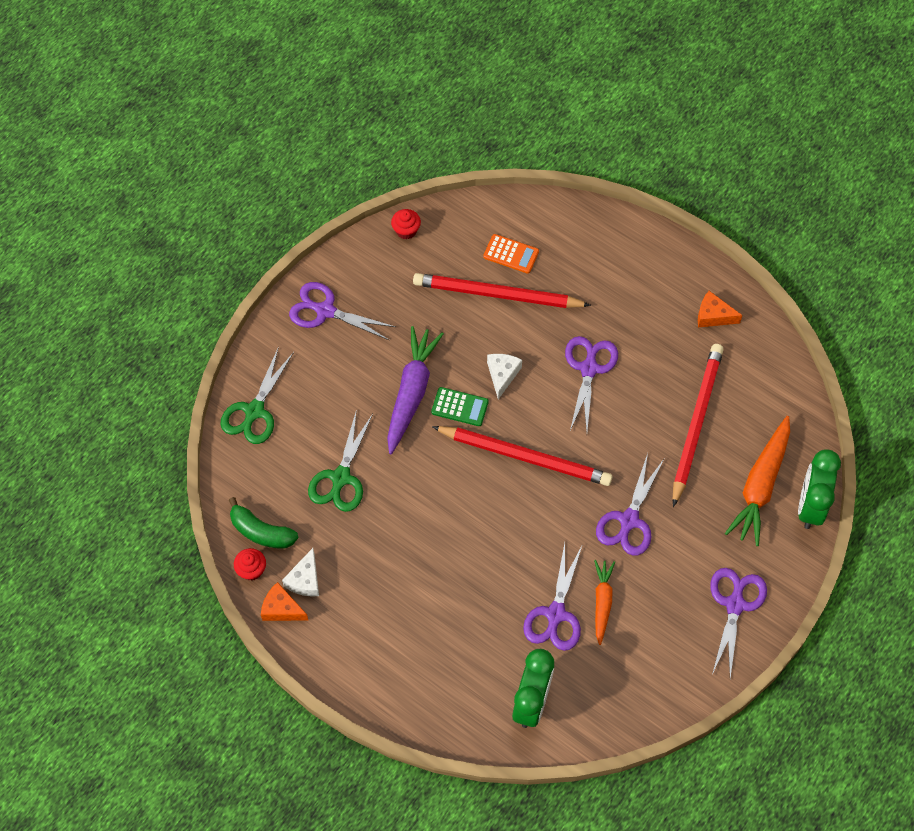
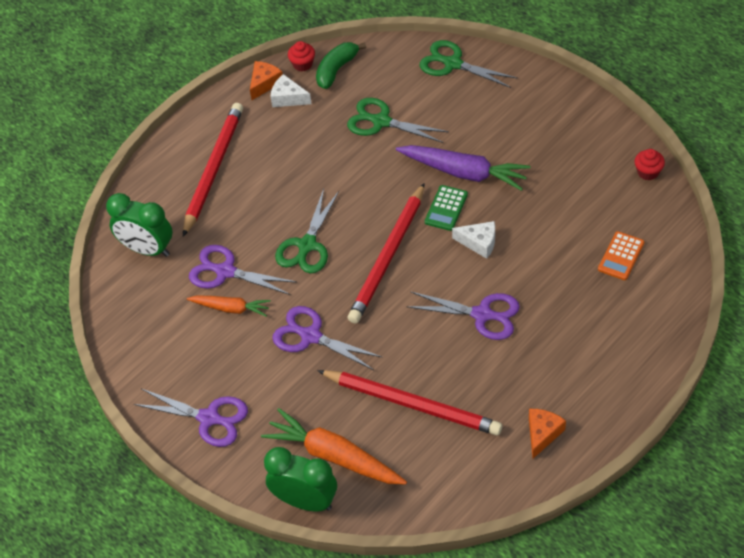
camera: 100 degrees right, 10 degrees down
(325, 311) = (555, 111): purple scissors -> none
(497, 294) = (572, 242): red pencil -> red pencil (213, 169)
(515, 536) = (307, 245): none -> green scissors

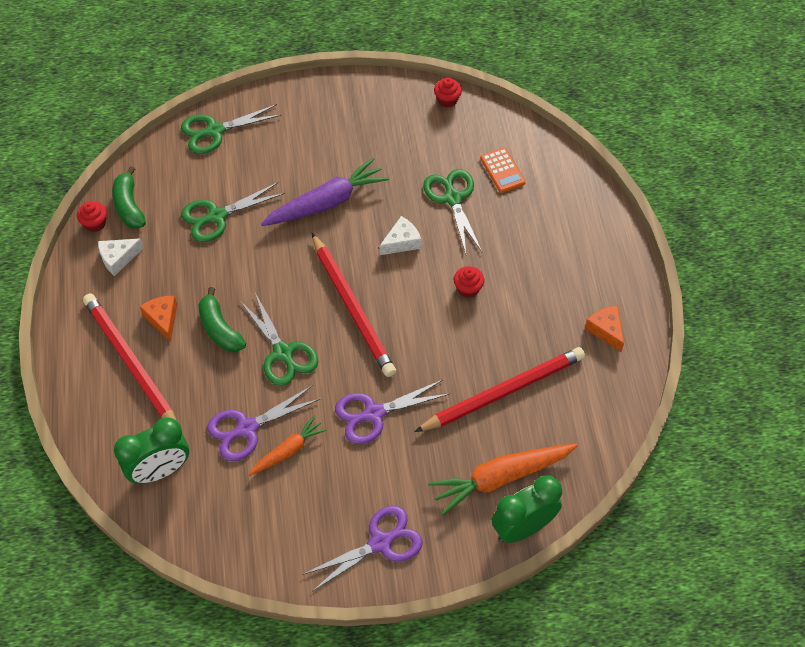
camera: 55 degrees left, 5 degrees up
(264, 83) = (83, 263): orange cheese -> orange cheese (163, 319)
(289, 195) = (220, 329): none -> green banana
(446, 208) = (347, 238): green calculator -> none
(482, 314) = (468, 289): purple scissors -> red cupcake
(556, 244) = (453, 198): none -> green scissors

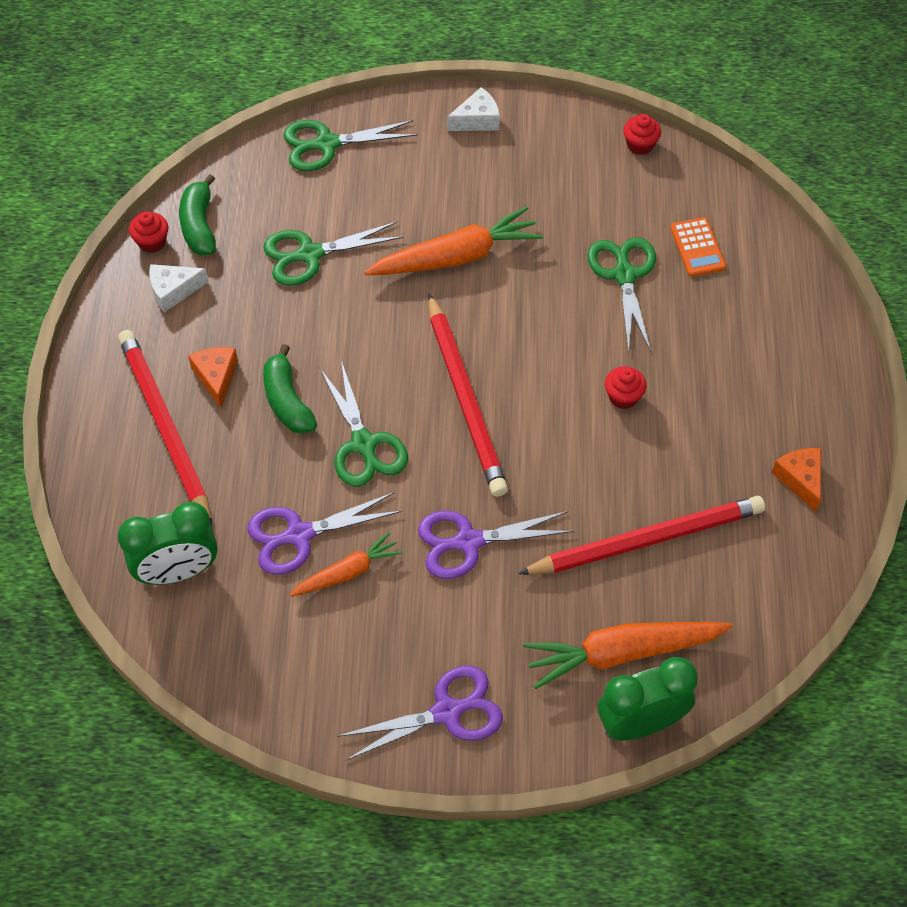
camera: 10 degrees right, 0 degrees up
(327, 202) = (456, 256): purple carrot -> orange carrot
(401, 242) = (546, 323): white cheese -> white cheese (477, 120)

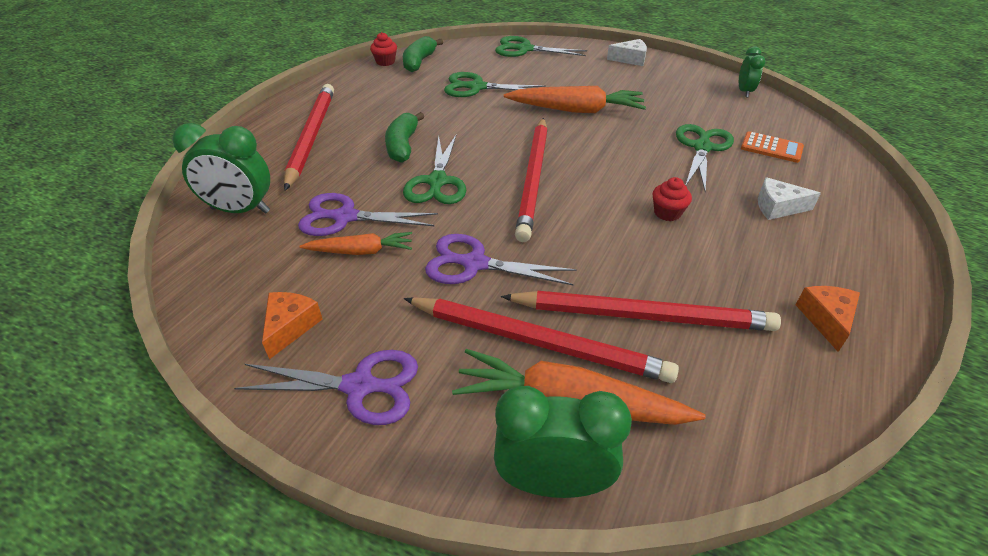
camera: 25 degrees right, 15 degrees down
(173, 291) = (378, 82): white cheese -> white cheese (777, 207)
(216, 377) = (367, 123): orange cheese -> orange cheese (290, 327)
(571, 605) = (538, 341): none -> red pencil
(640, 145) = (744, 91): red cupcake -> green clock
(697, 248) = (771, 148): orange calculator -> orange calculator turned 75 degrees counterclockwise

